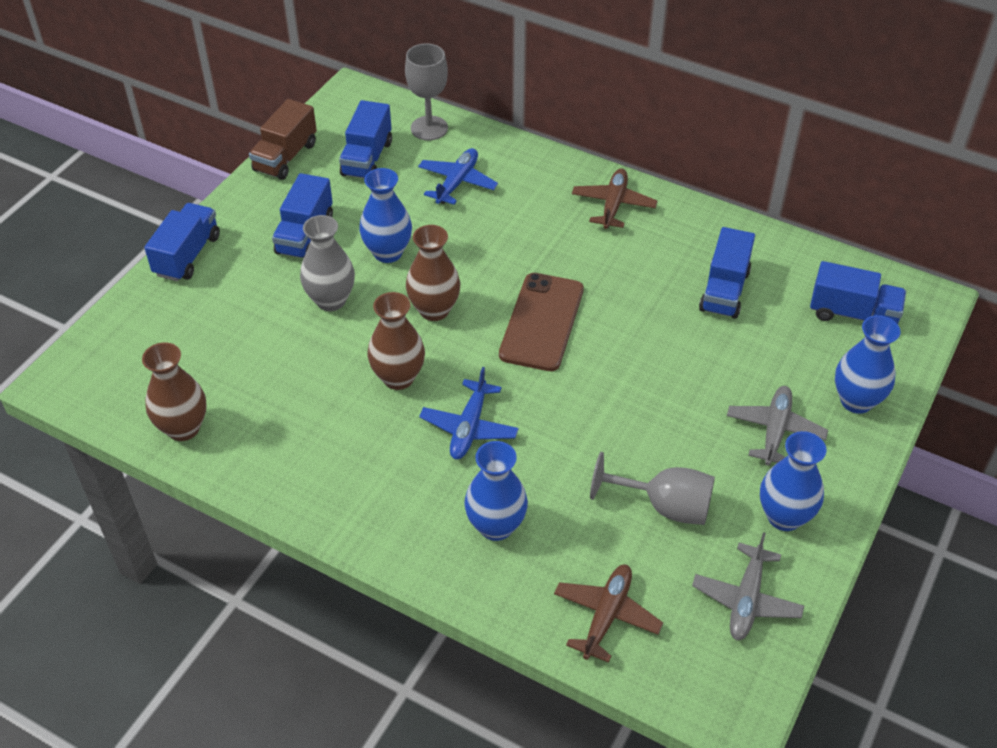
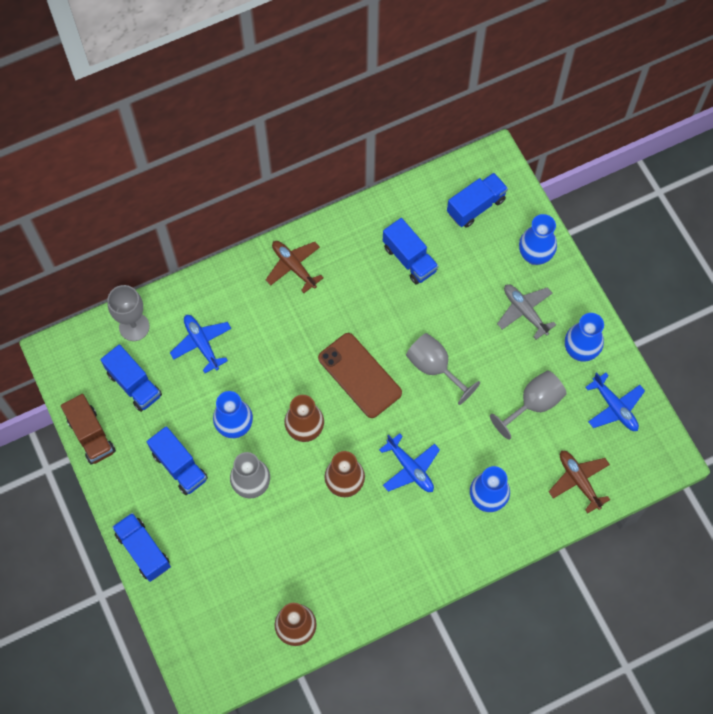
camera: 55 degrees left, 20 degrees up
(616, 383) = (435, 368): none -> grey goblet
(746, 600) = (614, 407): grey plane -> blue plane

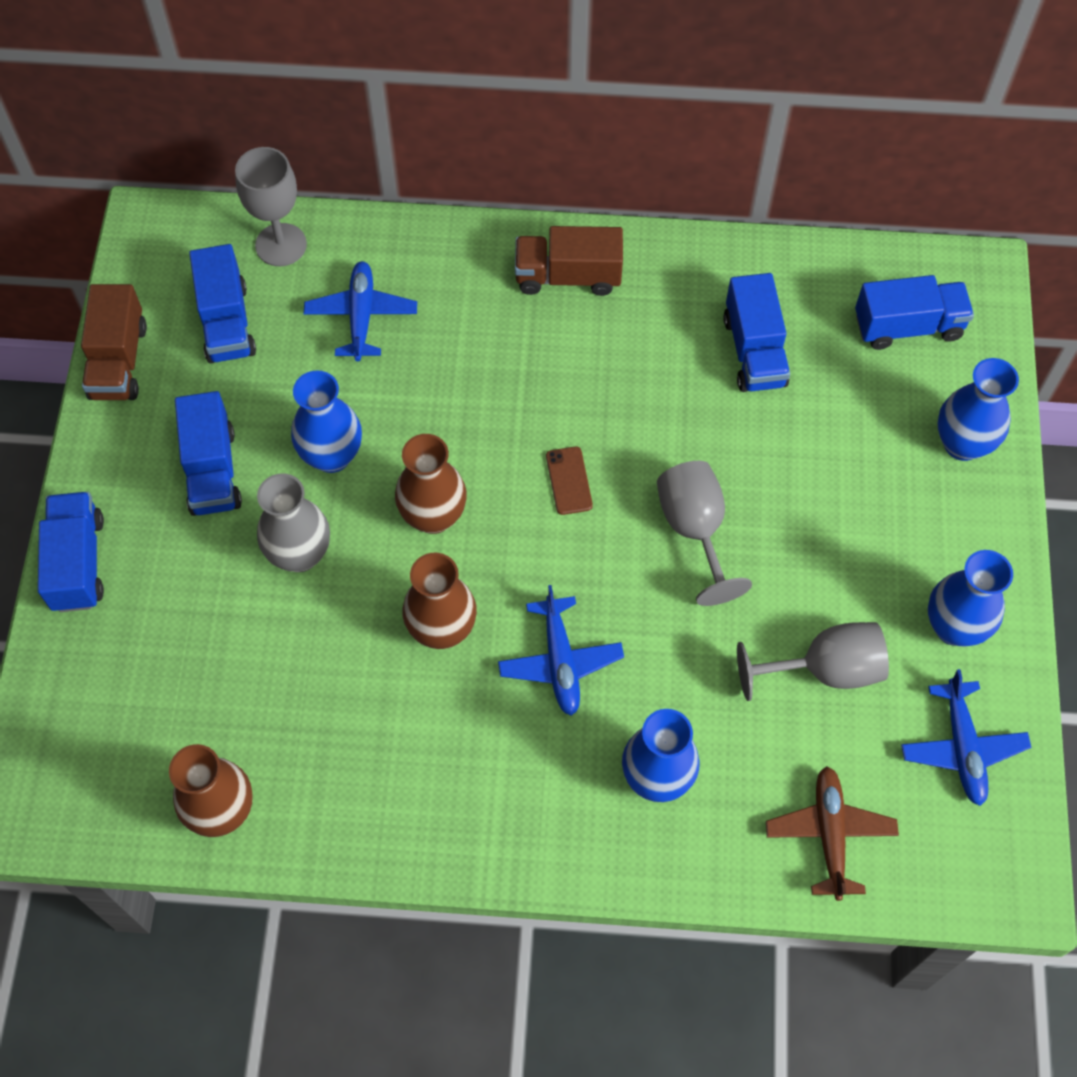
camera: 30 degrees right, 5 degrees down
(293, 266) = (568, 276): brown plane -> brown truck
(359, 375) = (569, 481): brown phone -> brown phone, size x0.46
(524, 311) = (895, 520): grey plane -> none

